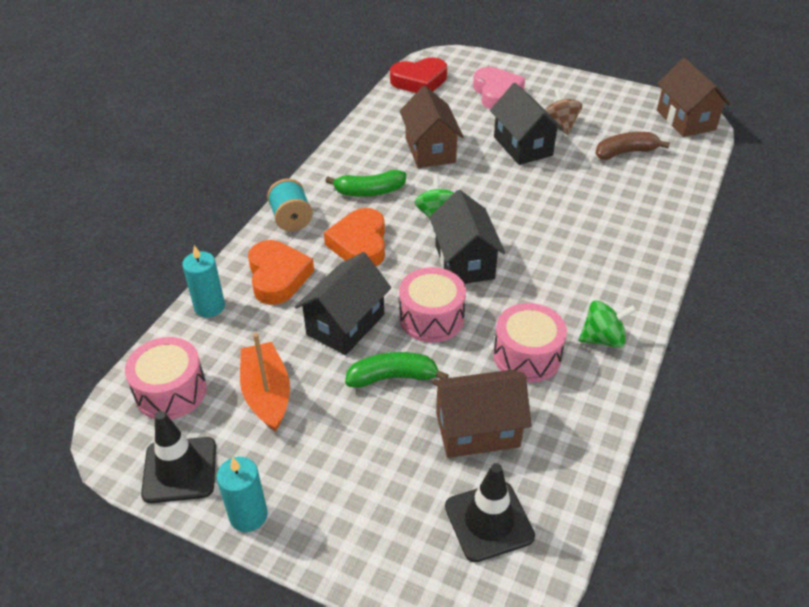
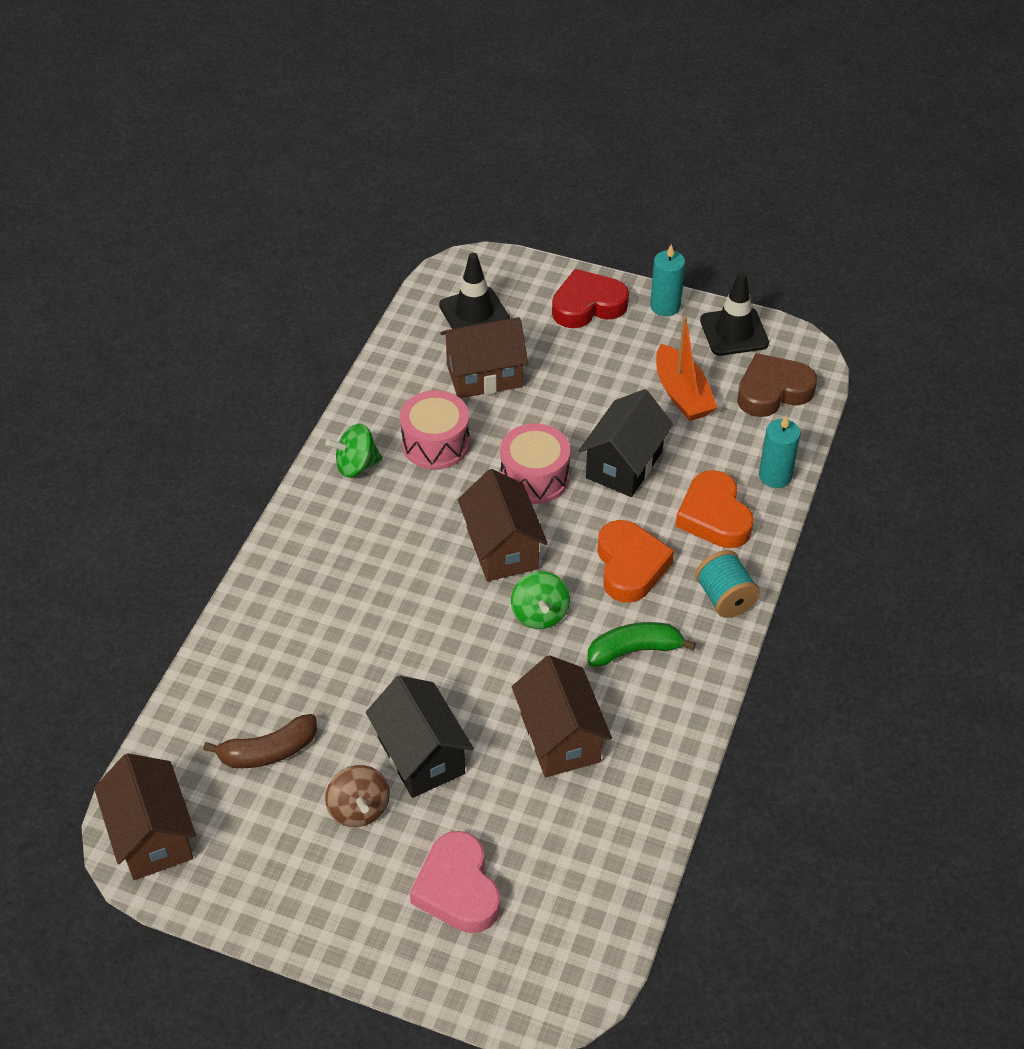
camera: 175 degrees right, 5 degrees up
(171, 391) = (773, 391): pink drum -> brown heart
(393, 377) = (566, 416): green banana -> none
(419, 81) = (595, 916): red heart -> red heart (588, 305)
(464, 262) = (502, 548): black house -> brown house

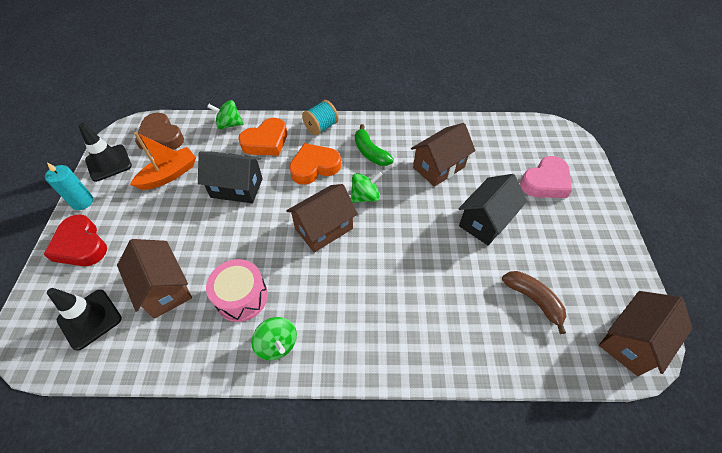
camera: 110 degrees left, 5 degrees up
(359, 808) = (535, 238): brown spinning top -> none
(534, 477) = (259, 229): pink drum -> none
(775, 476) = (229, 124): turquoise candle -> green spinning top

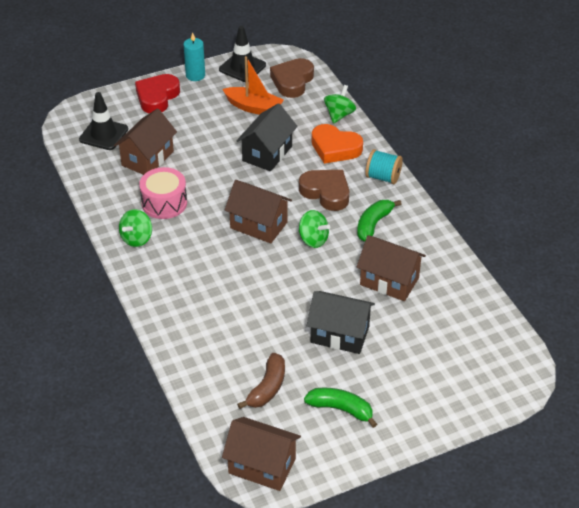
camera: 65 degrees right, 10 degrees down
(229, 124) = (339, 115): green spinning top -> green spinning top turned 45 degrees clockwise
(237, 188) = (267, 153): black house -> black house turned 45 degrees clockwise
(314, 167) = (326, 192): orange heart -> brown heart
(545, 182) = (428, 372): pink heart -> none
(572, 253) = (341, 409): none -> green banana

